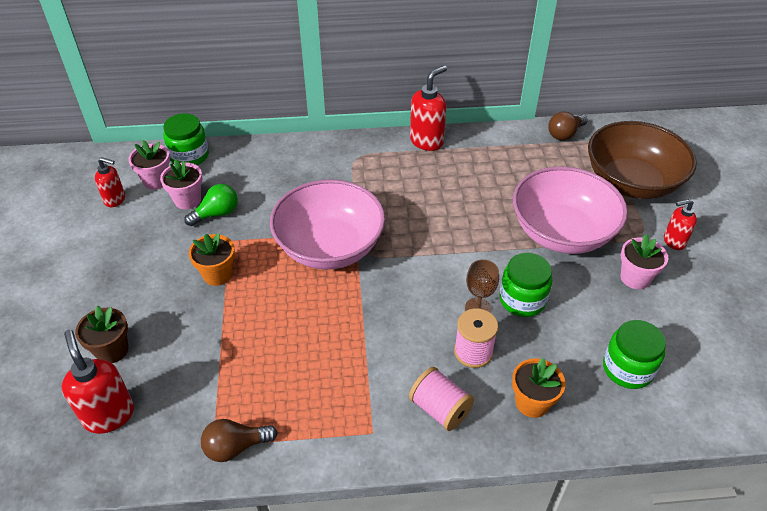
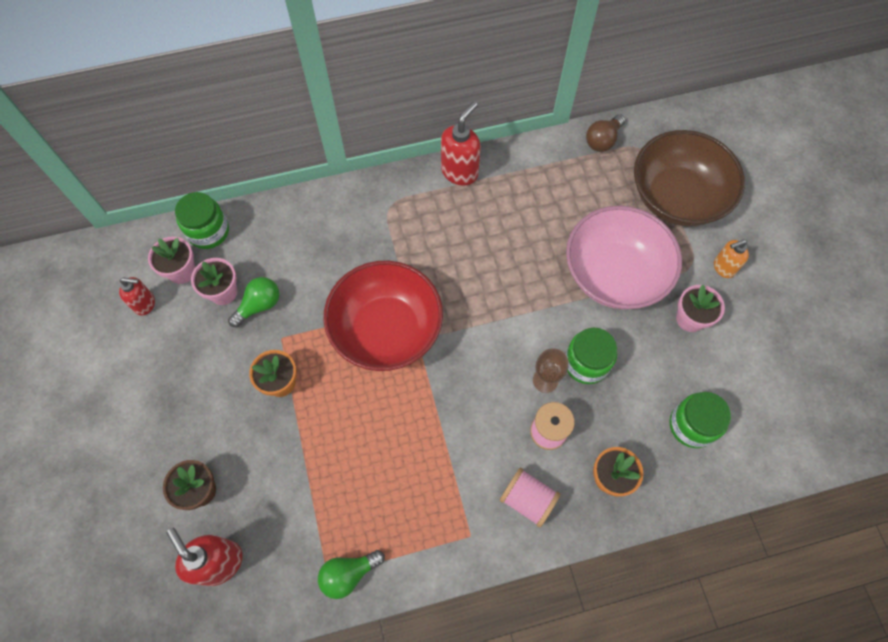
camera: 10 degrees left, 20 degrees up
(235, 447) = (348, 574): brown light bulb -> green light bulb
(329, 247) = (386, 330): pink bowl -> red bowl
(673, 241) = (723, 267): red soap dispenser -> orange soap dispenser

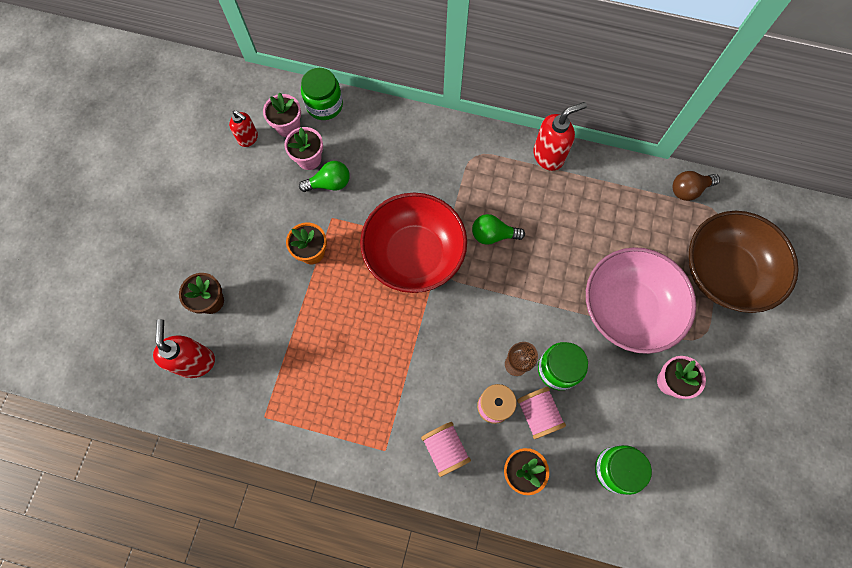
camera: 30 degrees right, 5 degrees up
(348, 574) = (279, 424): green light bulb -> green light bulb (493, 235)
(593, 415) = (538, 414): none -> pink spool
(723, 267) = (728, 355): orange soap dispenser -> none

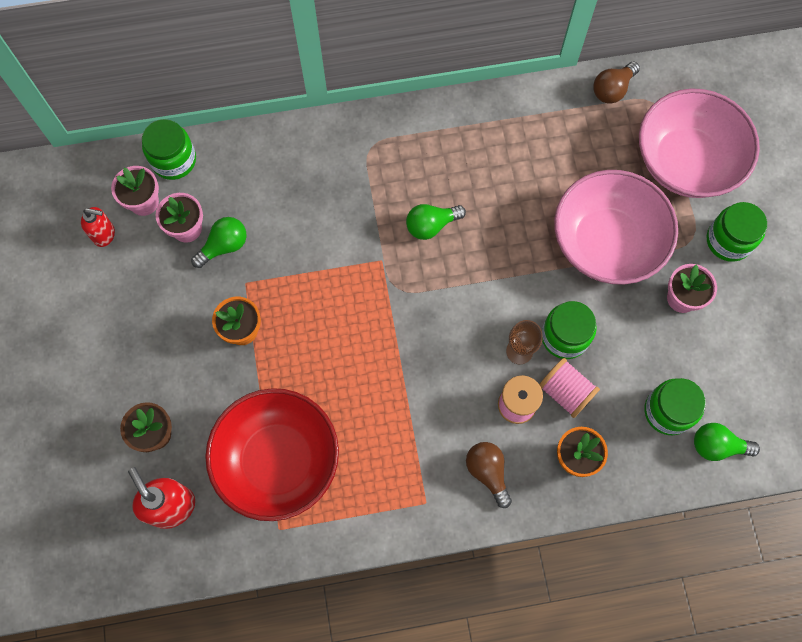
camera: 25 degrees left, 0 degrees up
(414, 254) = (356, 283): red bowl -> red bowl (278, 460)
(445, 449) = (487, 472): pink spool -> brown light bulb
(549, 156) = (450, 114): red soap dispenser -> none
(644, 518) = (717, 446): none -> green light bulb
(724, 272) = (686, 161): brown bowl -> pink bowl
(732, 352) = (728, 240): none -> green jar

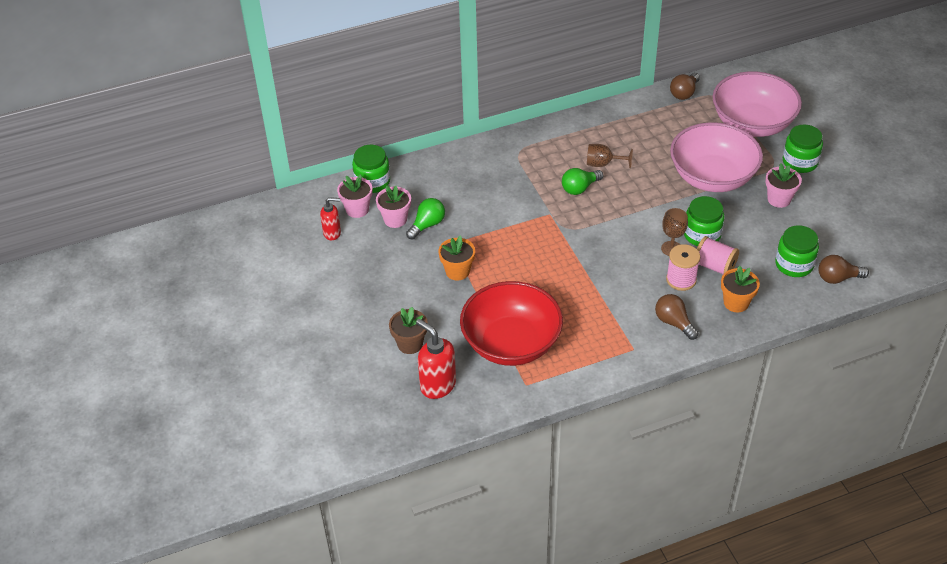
camera: 10 degrees left, 25 degrees down
(472, 190) = (603, 164): none -> brown goblet
(717, 446) = (837, 278): green light bulb -> brown light bulb

